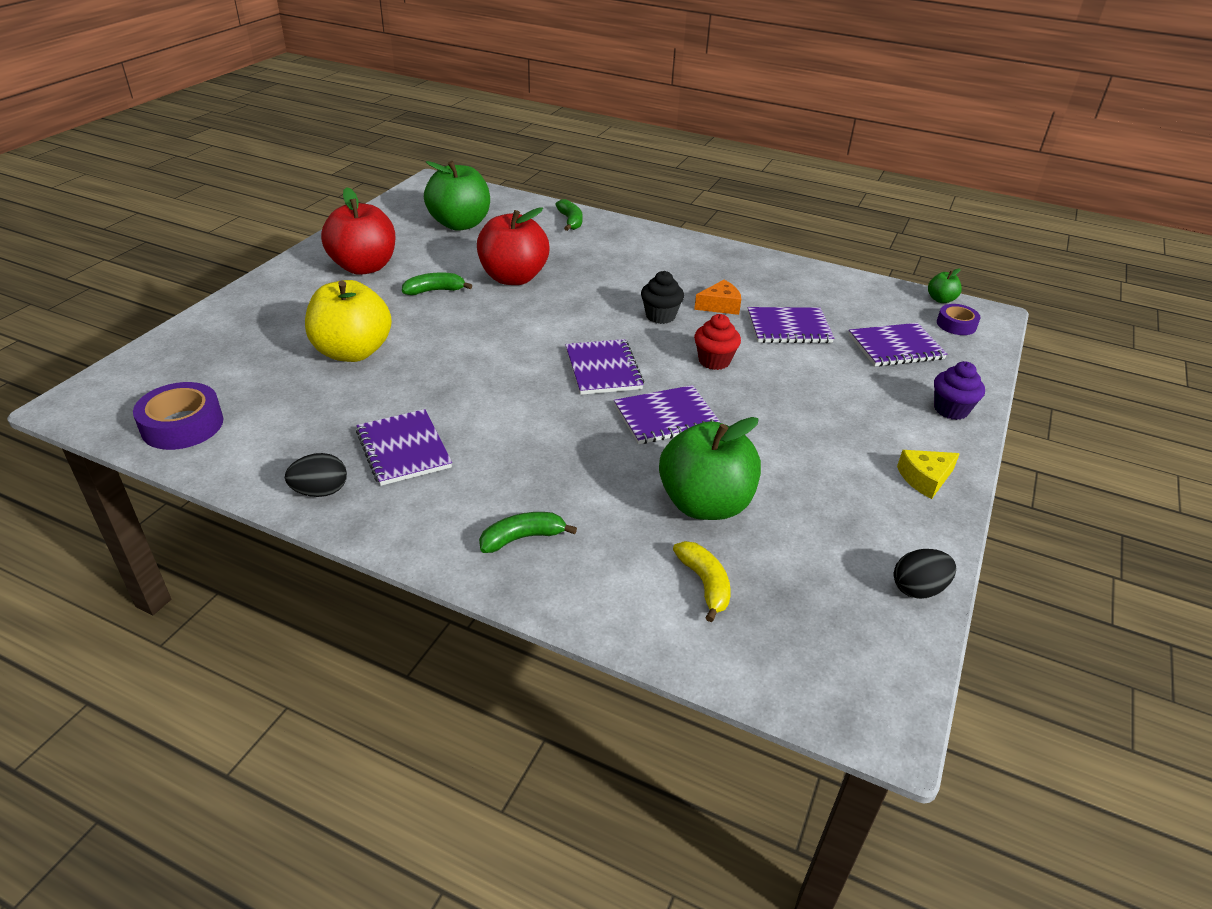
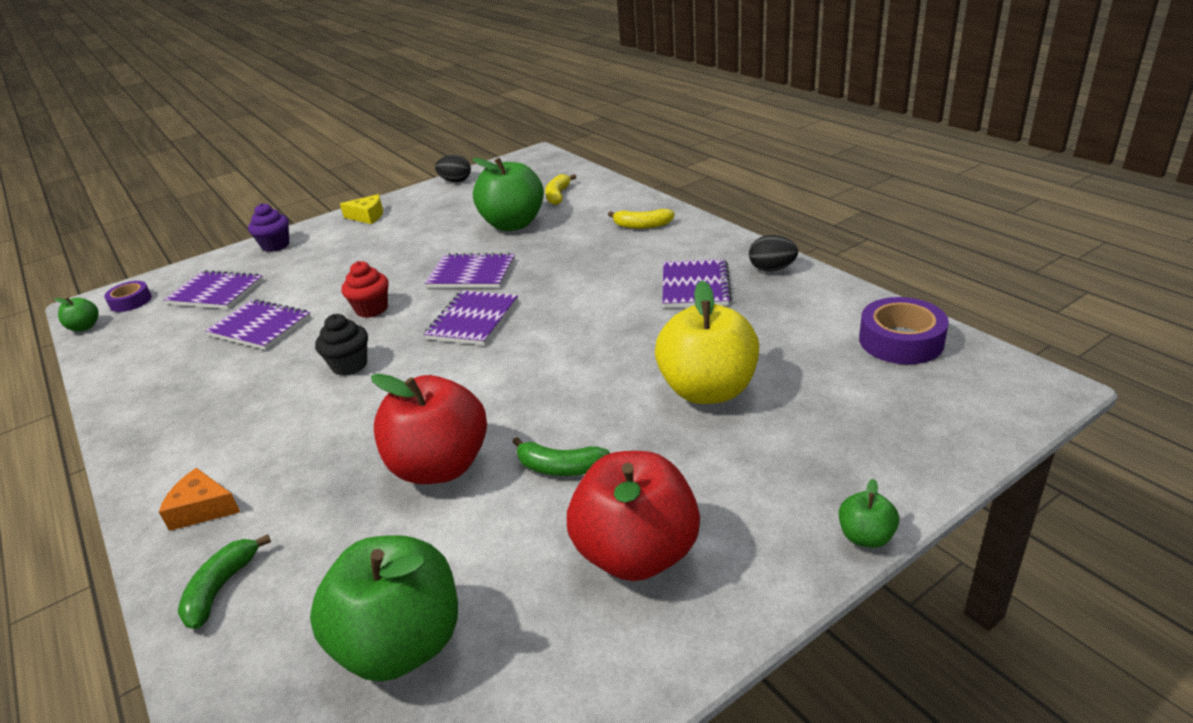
camera: 145 degrees left, 5 degrees down
(233, 295) = (865, 537): none -> green apple
(522, 538) = (642, 226): green banana -> yellow banana
(720, 306) = (276, 365): orange cheese -> orange cheese (202, 508)

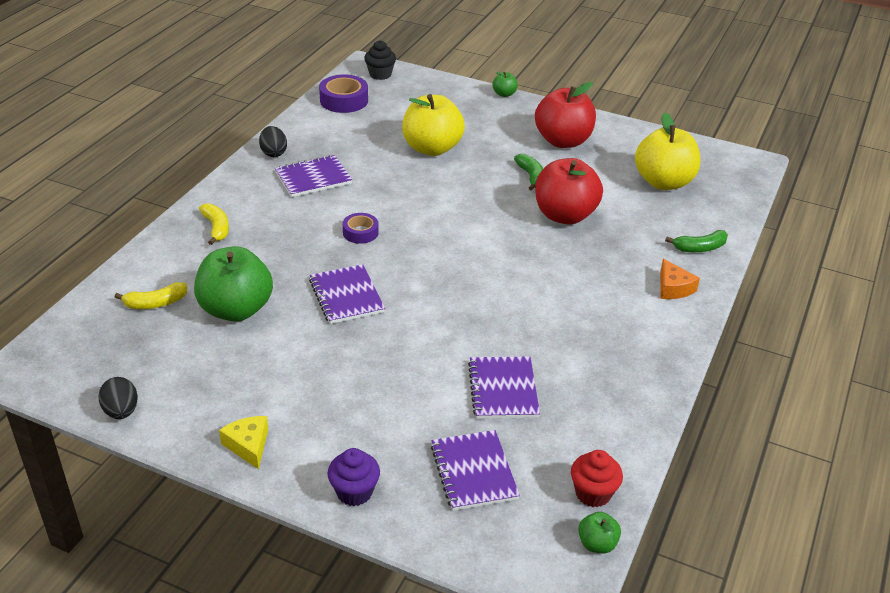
camera: 125 degrees left, 5 degrees up
(131, 301) = (534, 544): purple tape -> purple tape (360, 232)
(349, 365) = (511, 301): black cupcake -> black cupcake (380, 74)
(371, 309) = (434, 330): red cupcake -> red cupcake (593, 493)
(402, 644) = (663, 182): green apple -> yellow apple
(473, 320) = (416, 264): purple notebook -> none

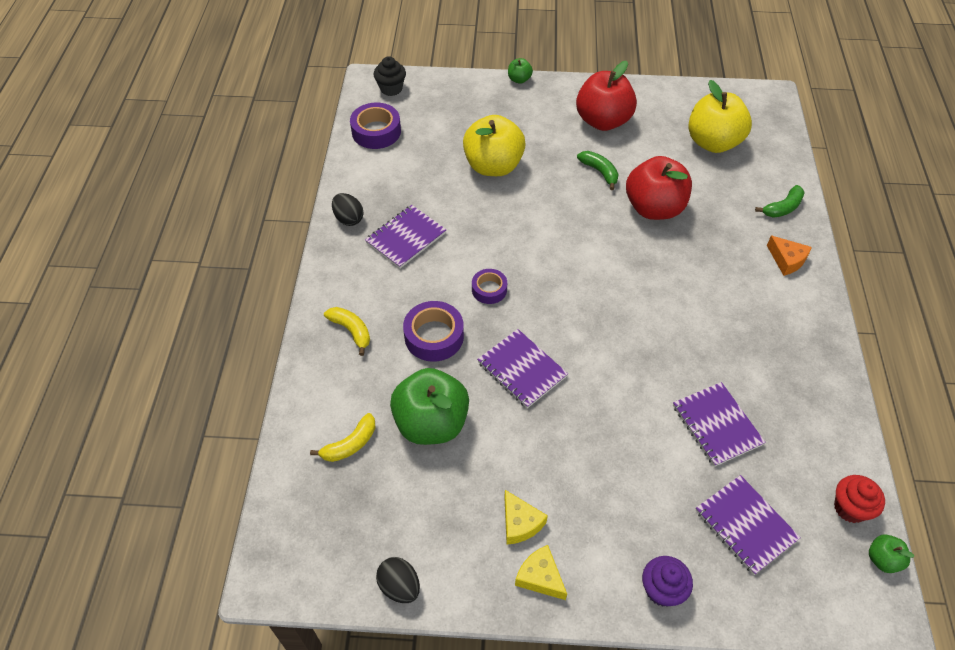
camera: 20 degrees left, 15 degrees up
(260, 402) = (520, 523): none -> yellow cheese
(285, 251) = (434, 336): none -> purple tape

